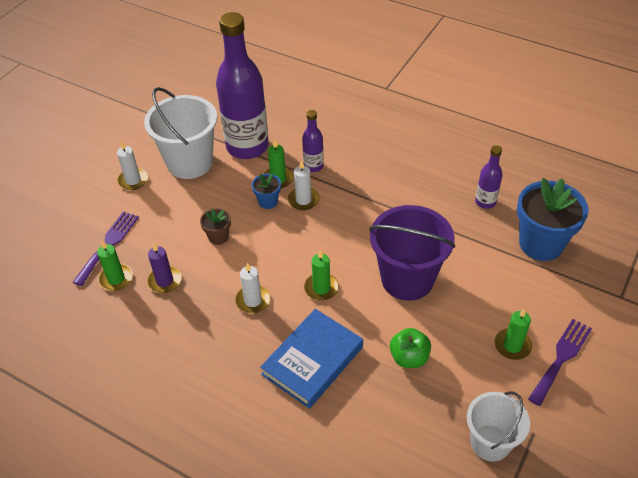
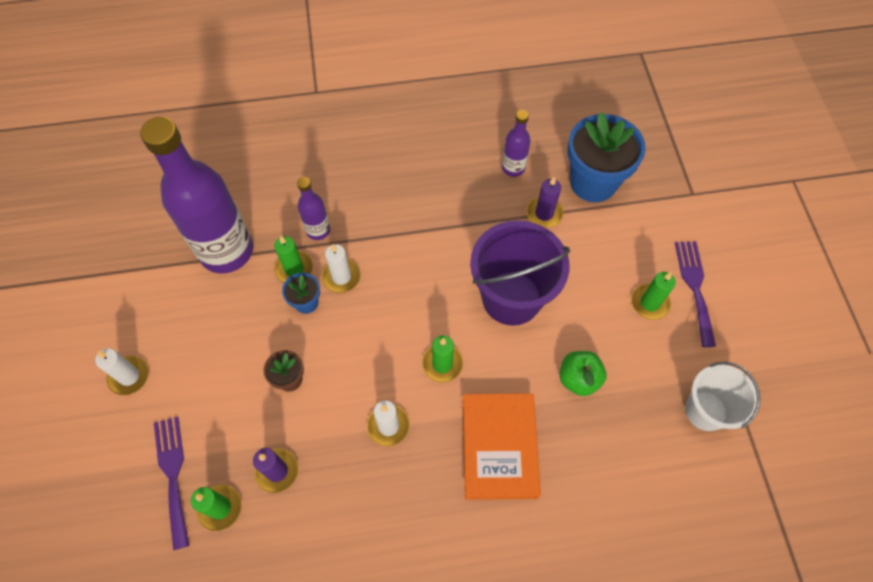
camera: 40 degrees left, 15 degrees up
(190, 162) = (177, 311): white bucket -> none
(313, 361) = (499, 447): blue book -> orange book
(482, 242) = (544, 213): none -> purple candle

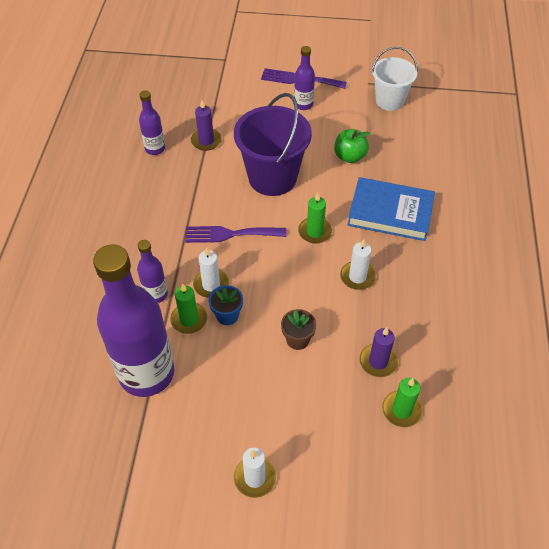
camera: 75 degrees left, 10 degrees down
(173, 474) = (364, 446): purple fork -> purple fork (230, 234)
(499, 447) = (390, 212): orange book -> blue book
(593, 182) = (191, 107): blue flower pot -> none
(650, 303) = (303, 104): green candle -> purple bottle

